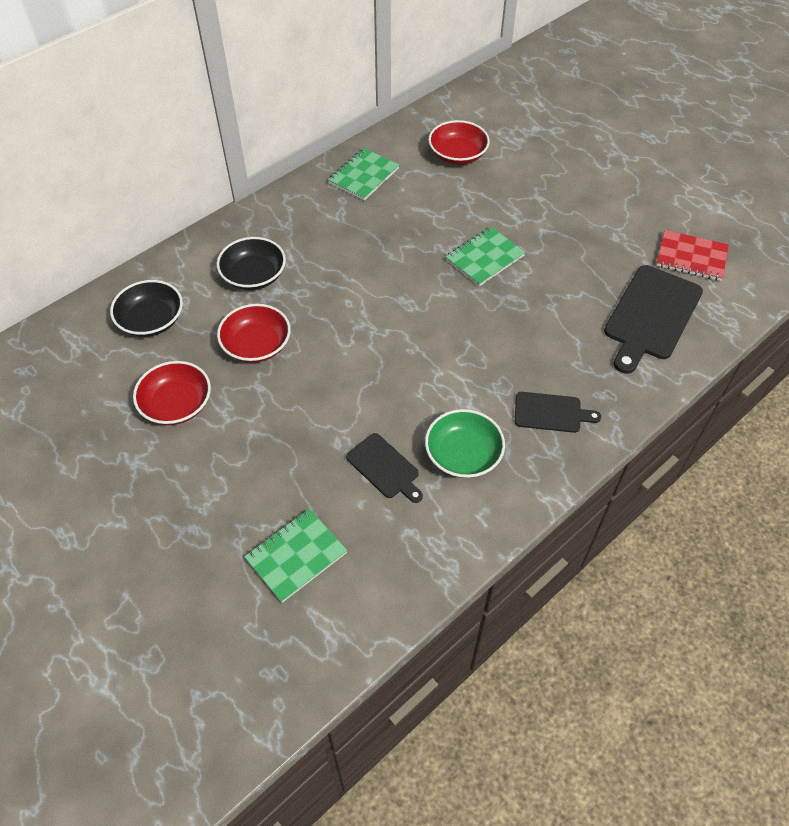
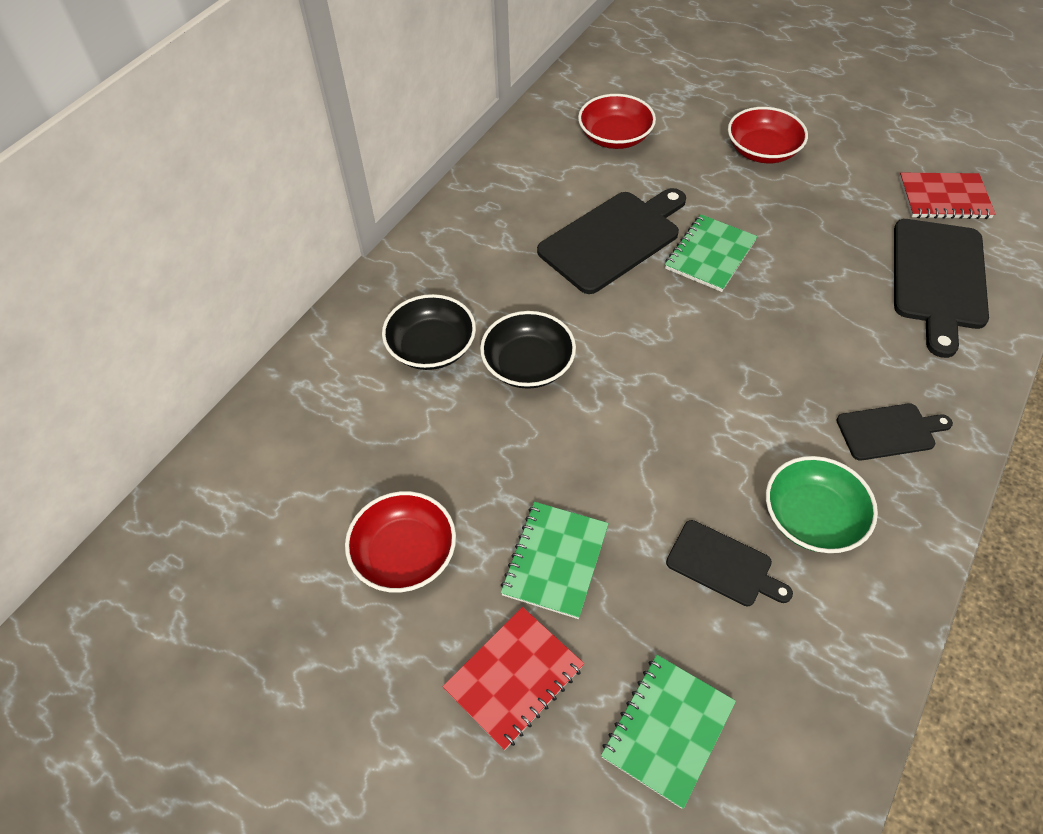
camera: 15 degrees left, 0 degrees up
(151, 320) = (319, 443): black bowl -> black bowl (528, 364)
(212, 498) = (514, 678): none -> red notebook
(256, 345) = (477, 440): red bowl -> red bowl (762, 151)
(364, 176) = (514, 187): green notebook -> green notebook (555, 560)
(418, 230) = (613, 239): none -> black cutting board

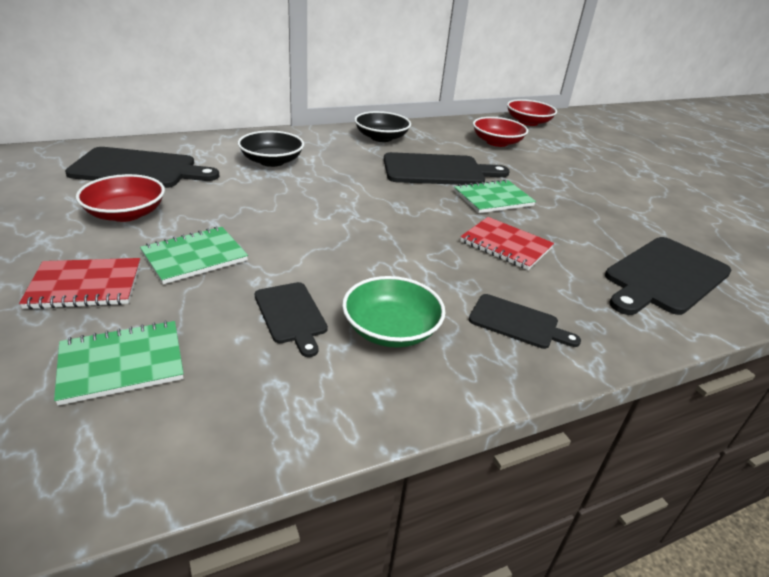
camera: 30 degrees right, 20 degrees down
(310, 472) = (139, 169): none -> black cutting board
(528, 364) = (312, 187): black bowl -> black bowl (381, 137)
(762, 151) = (592, 179): red bowl -> red bowl (528, 122)
(944, 198) = (719, 247): red notebook -> red notebook (506, 245)

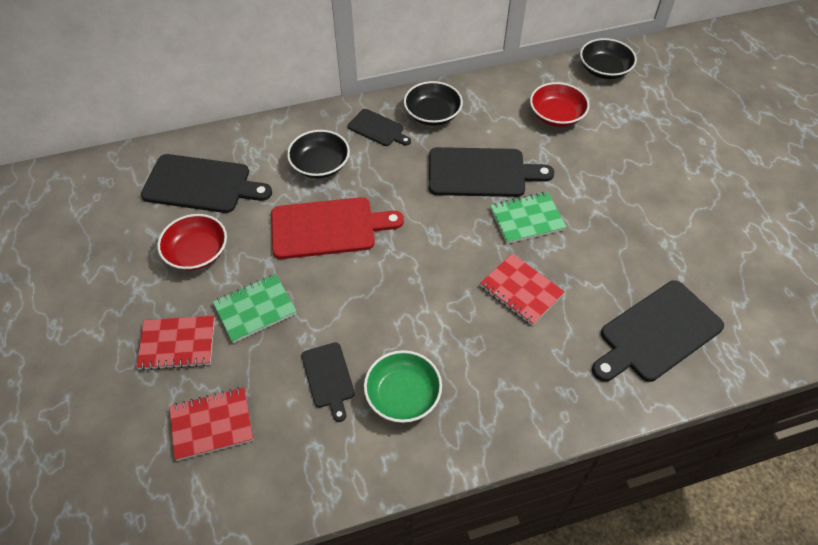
camera: 10 degrees right, 20 degrees up
(122, 363) = (212, 424): green notebook -> red notebook
(283, 200) = (328, 228): none -> red cutting board
(517, 322) = (505, 389): black cutting board -> black cutting board (377, 129)
(528, 122) = (604, 69): red bowl -> black bowl

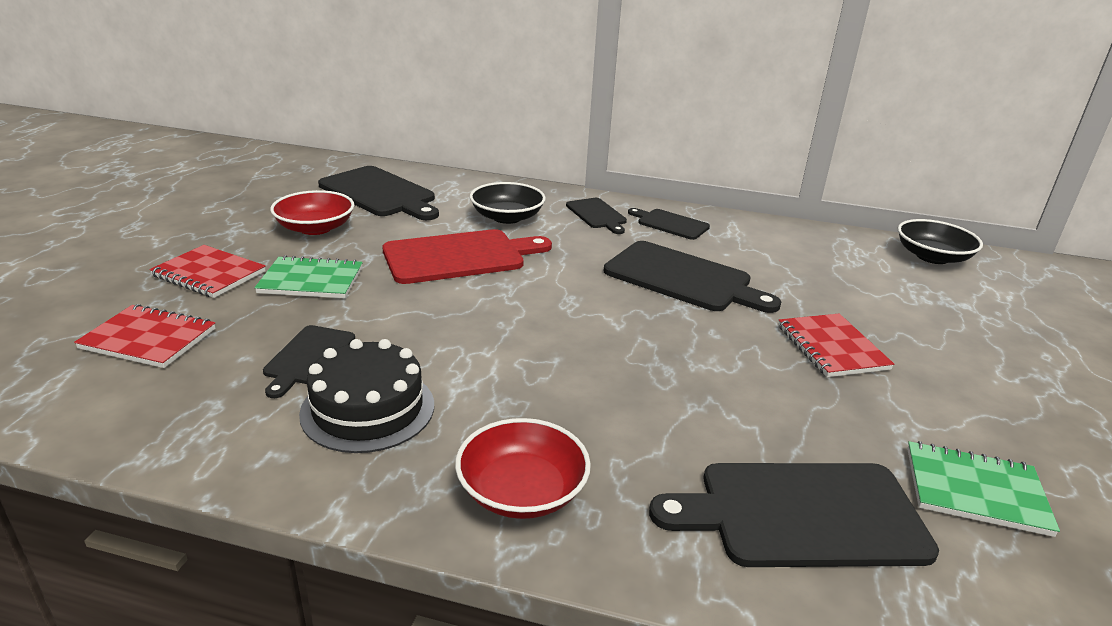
camera: 30 degrees right, 25 degrees down
(328, 228) = (459, 256): red cutting board -> red cutting board turned 45 degrees counterclockwise
(403, 395) = (368, 409): green bowl -> black cake
(432, 114) = (670, 224): black bowl -> black cutting board
(521, 290) = (629, 385): red notebook -> red notebook (832, 347)
(527, 219) = (703, 331): green notebook -> green notebook (975, 491)
(556, 115) = (829, 269): red bowl -> red bowl (522, 491)

